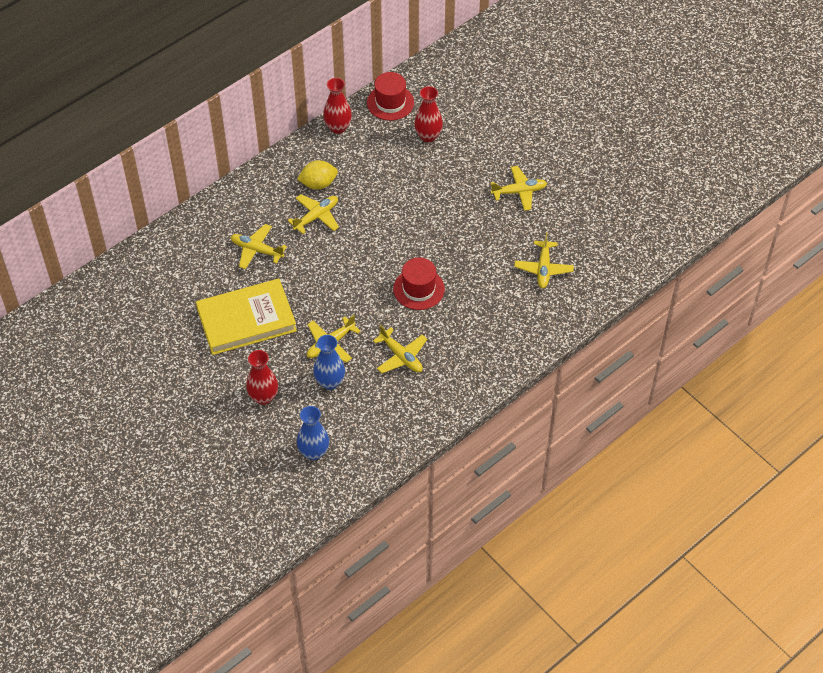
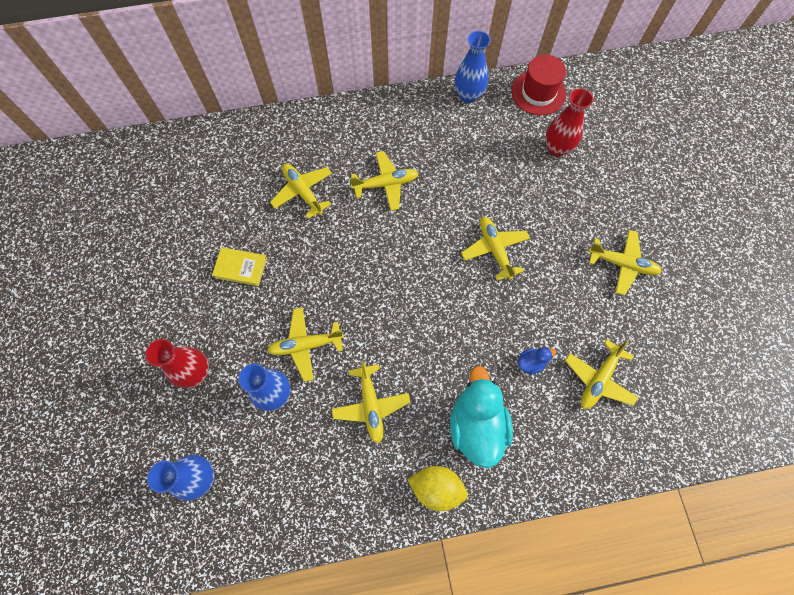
camera: 30 degrees right, 15 degrees up
(246, 320) = (240, 267): yellow book -> yellow book, size x0.45
(318, 184) = (410, 148): yellow lemon -> yellow lemon (436, 487)
(338, 127) = (468, 95): red vase -> blue vase
(418, 289) = (441, 328): red hat -> none
(425, 223) = (494, 249): none -> yellow plane
(479, 333) = (476, 425): none -> turquoise duck
(493, 280) = (531, 362): none -> blue duck

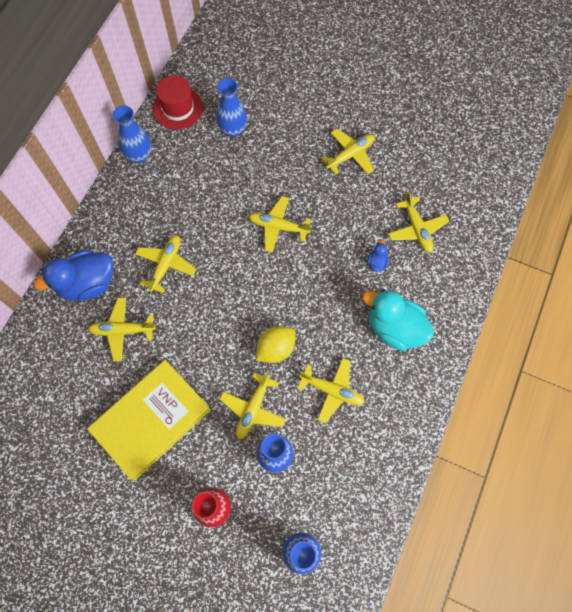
camera: 55 degrees left, 0 degrees up
(240, 267) = (151, 420): yellow book -> yellow book, size x2.24
(324, 138) = (87, 284): none -> blue duck
(436, 487) = (419, 384): yellow lemon -> yellow lemon (276, 349)
(557, 148) = (233, 130): red vase -> blue vase

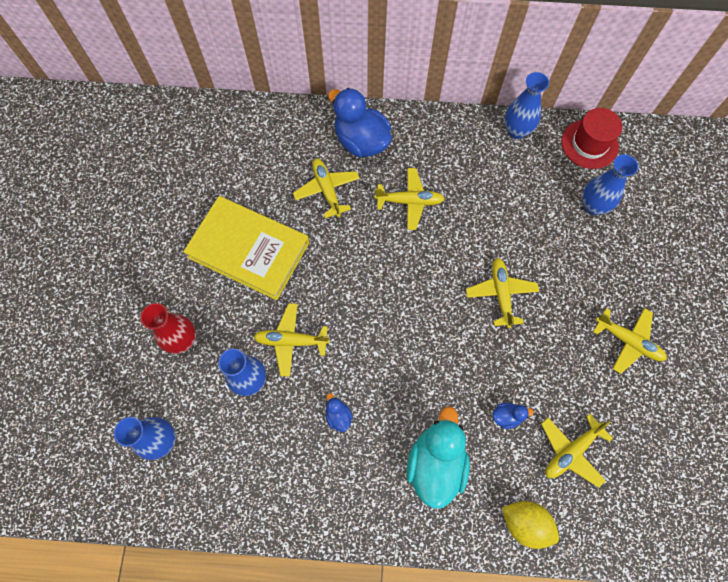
camera: 70 degrees right, 0 degrees up
(276, 349) = (362, 341): yellow lemon -> yellow lemon (525, 523)
(332, 390) = (338, 416): yellow plane -> blue duck

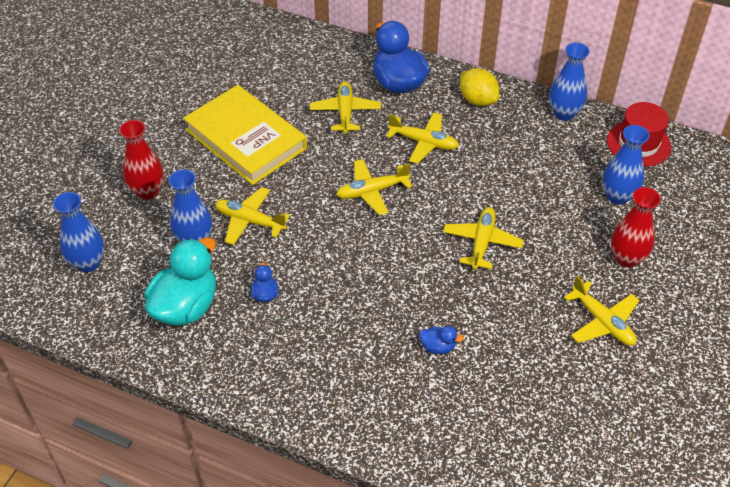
camera: 20 degrees right, 20 degrees down
(435, 463) = (344, 363): turquoise duck -> turquoise duck (186, 306)
(525, 523) = (413, 444): yellow lemon -> yellow lemon (477, 100)
(571, 451) = (493, 398): yellow plane -> yellow plane (372, 191)
(623, 269) = (626, 258): none -> red vase

